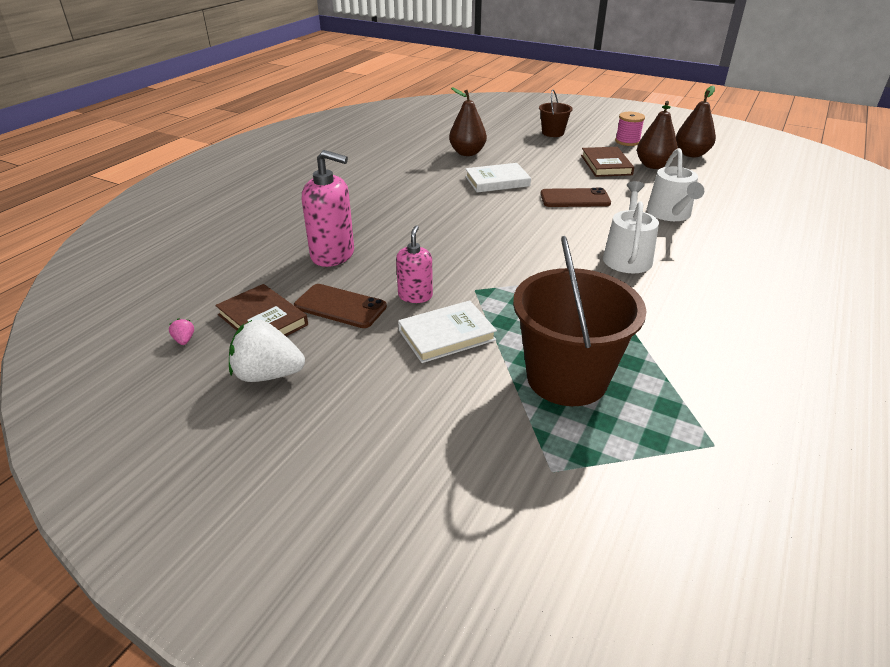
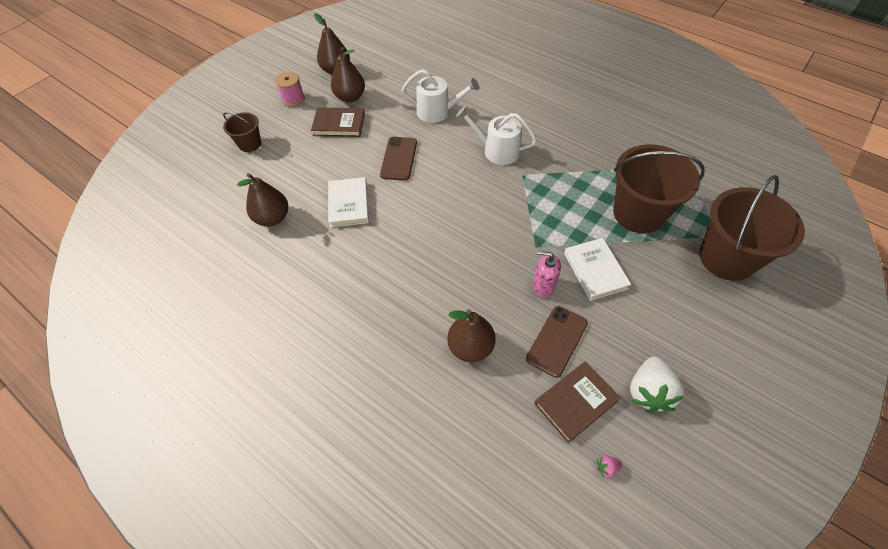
camera: 80 degrees left, 20 degrees up
(333, 255) = (470, 347): pink soap dispenser -> brown pear
(504, 478) = (726, 258): none -> brown bucket

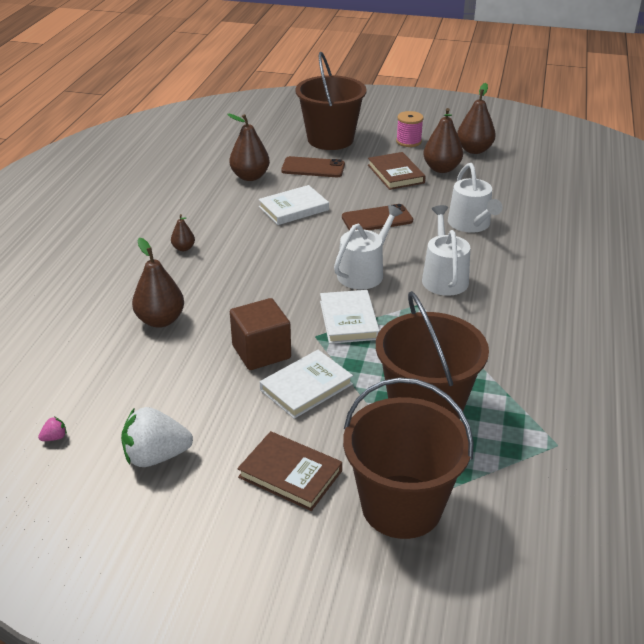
camera: 65 degrees right, 20 degrees down
(250, 144) = (330, 139): brown bucket -> brown bucket, size x1.98
(365, 301) = (183, 248): none -> brown pear
(468, 191) = (364, 272): none -> white watering can
(525, 220) = (348, 320): none -> white book
(543, 286) = (261, 352): pink soap dispenser -> brown cube
(557, 341) = (193, 375): brown phone -> brown phone (313, 168)
(576, 402) = (123, 402): brown book -> brown book (290, 474)
(607, 468) = (55, 437): pink strawberry -> pink strawberry turned 90 degrees clockwise

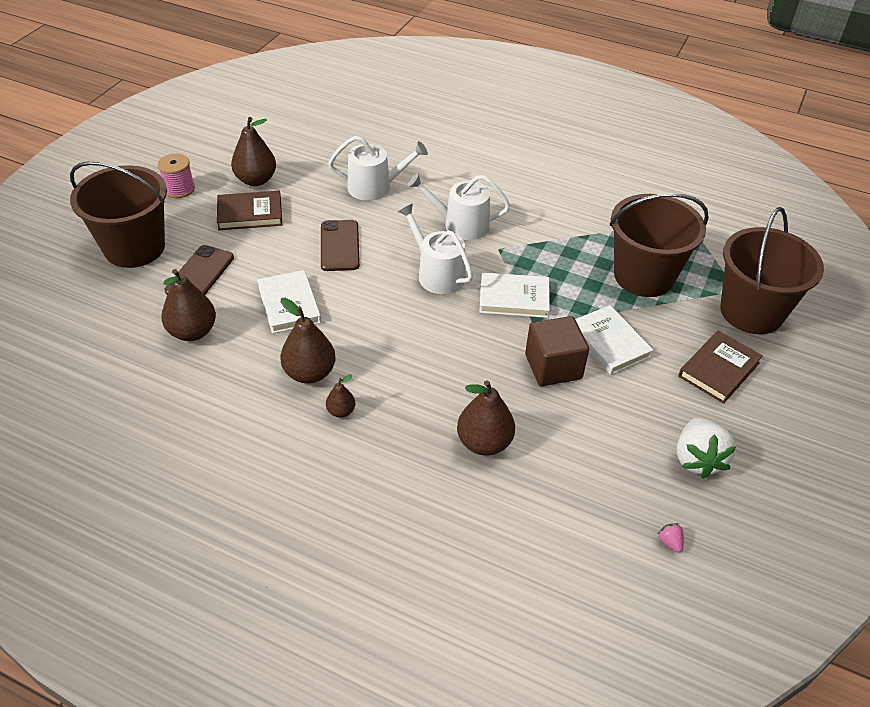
camera: 80 degrees left, 10 degrees up
(474, 150) = (227, 149): brown pear -> brown pear (309, 373)

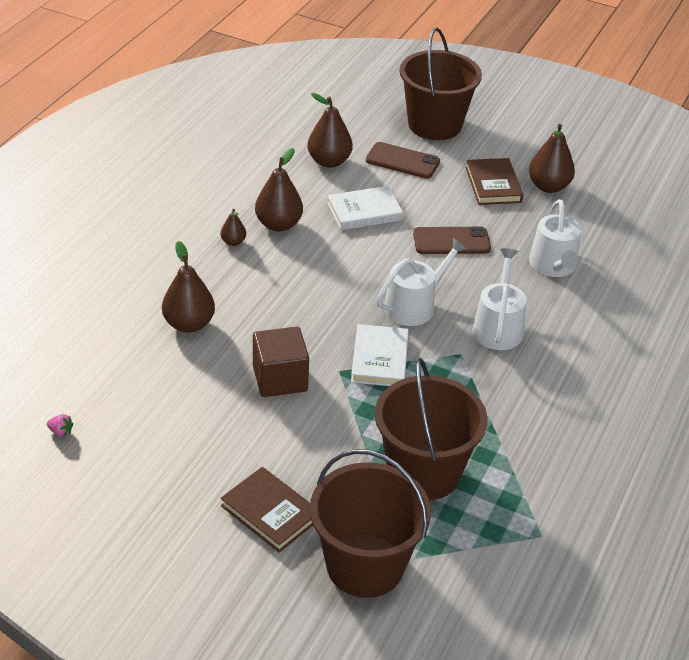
camera: 90 degrees right, 5 degrees down
(179, 189) = (524, 142): pink spool -> none
(609, 343) = (313, 426): white book -> none
(670, 542) = (61, 432): pink strawberry -> pink strawberry turned 45 degrees clockwise
(697, 459) = (150, 470): white strawberry -> none

